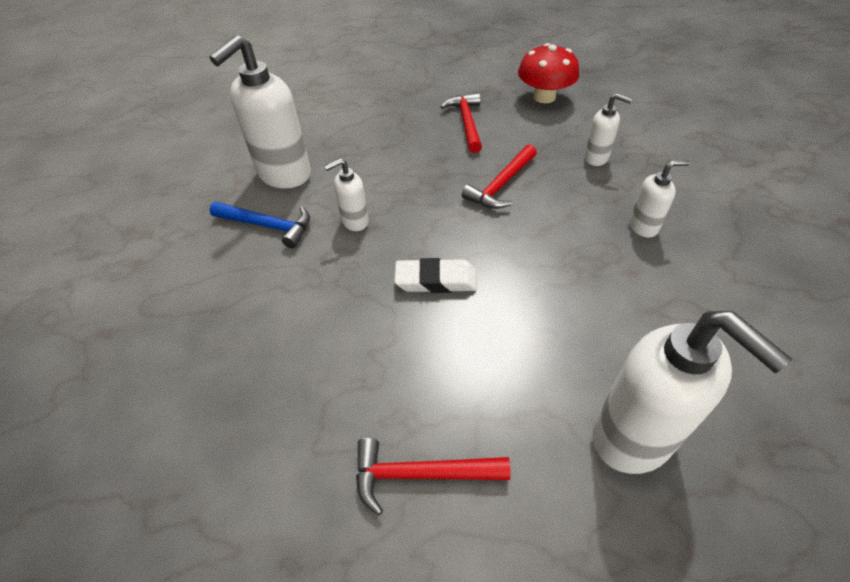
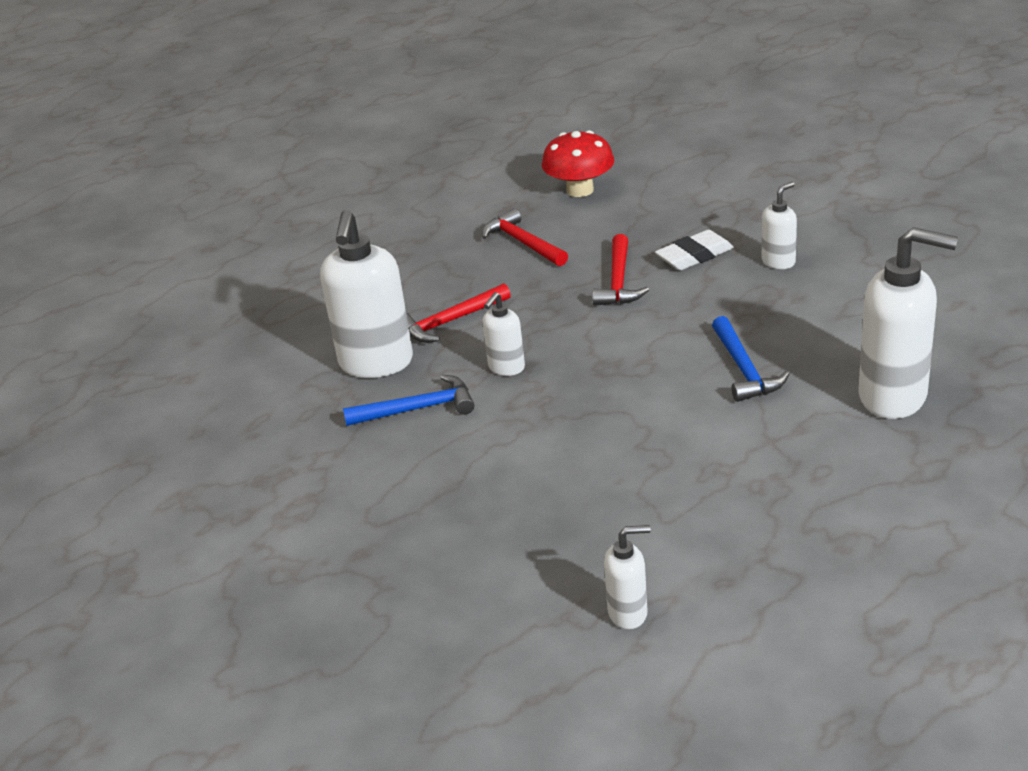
camera: 30 degrees left, 15 degrees down
(420, 474) = (763, 491): red hammer -> red hammer (450, 321)
(436, 280) = (638, 375): white eraser -> white eraser (694, 256)
(522, 322) = (744, 369): none -> blue hammer
(596, 158) = (686, 224): white soap dispenser -> white soap dispenser (628, 613)

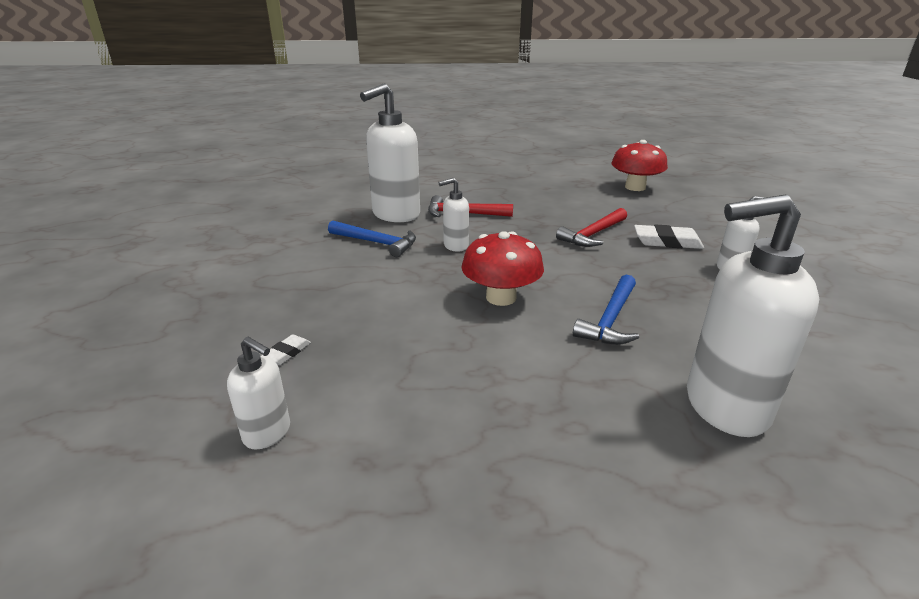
camera: 35 degrees right, 5 degrees down
(523, 243) = (563, 197): red hammer -> none
(533, 557) = (287, 353): none -> white eraser
(631, 400) = (501, 297): none -> red mushroom
(893, 397) = (724, 406): white soap dispenser -> white soap dispenser turned 120 degrees clockwise

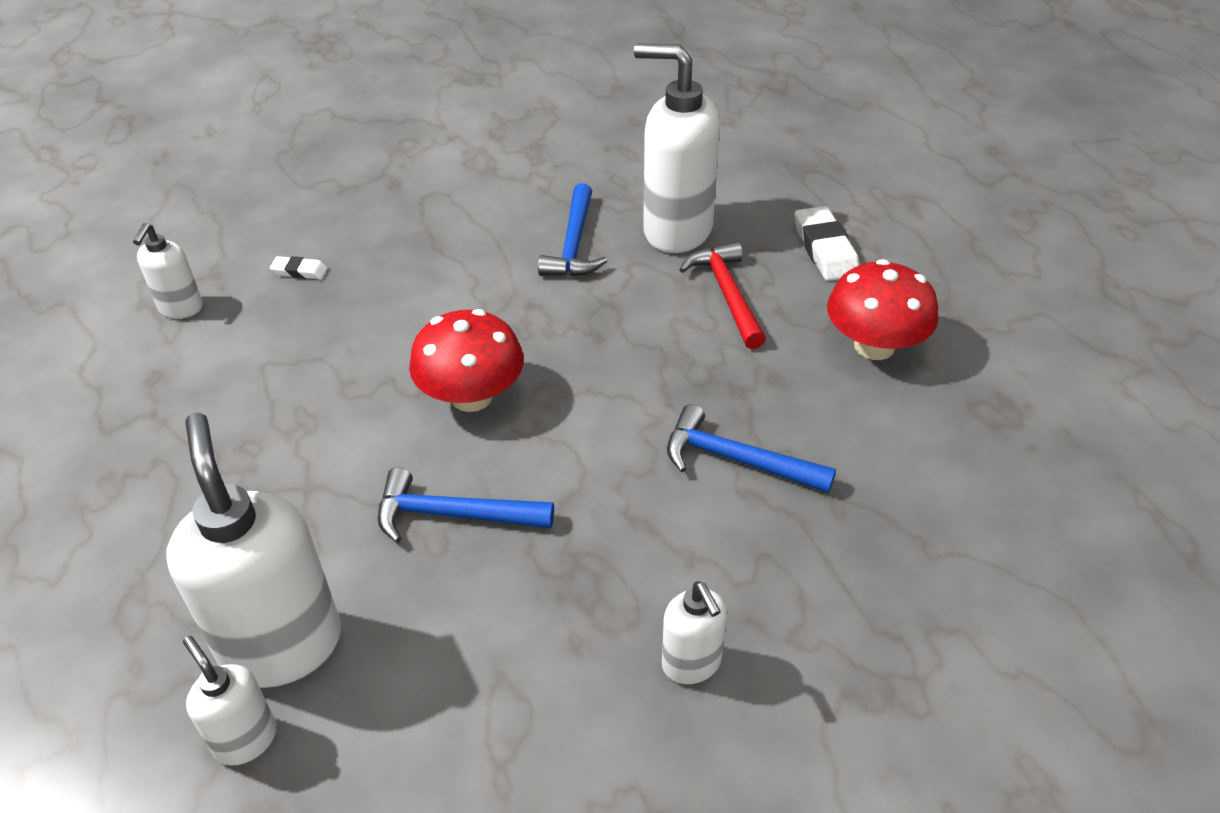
camera: 70 degrees right, 15 degrees up
(455, 246) = (604, 317): white soap dispenser -> white soap dispenser (245, 739)
(593, 234) = (737, 459): red hammer -> blue hammer
(635, 187) = (1038, 494): red mushroom -> red mushroom (874, 346)
(667, 242) = (764, 564): white eraser -> white eraser (825, 249)

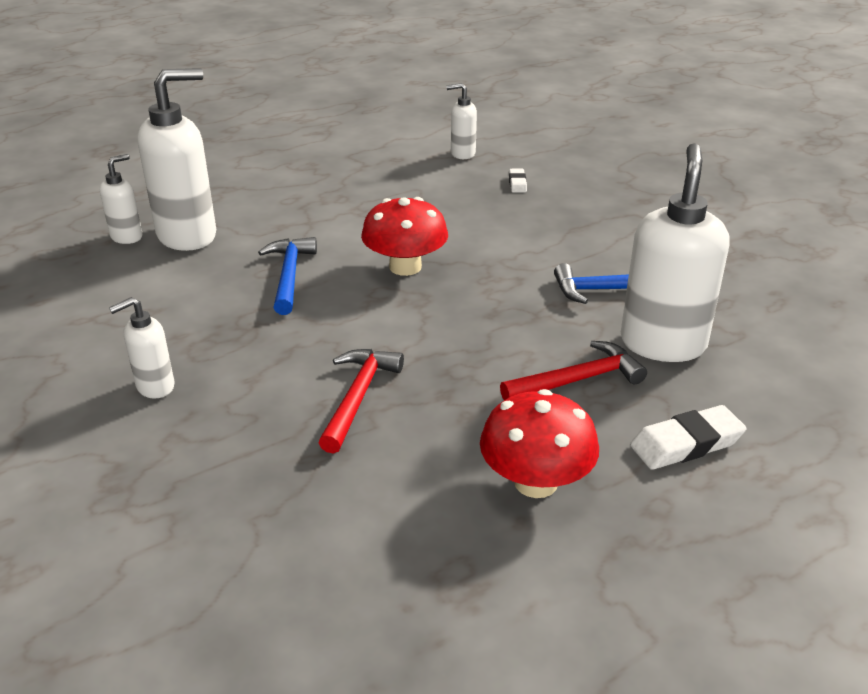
camera: 80 degrees right, 10 degrees down
(737, 459) = (358, 397): blue hammer -> red hammer

